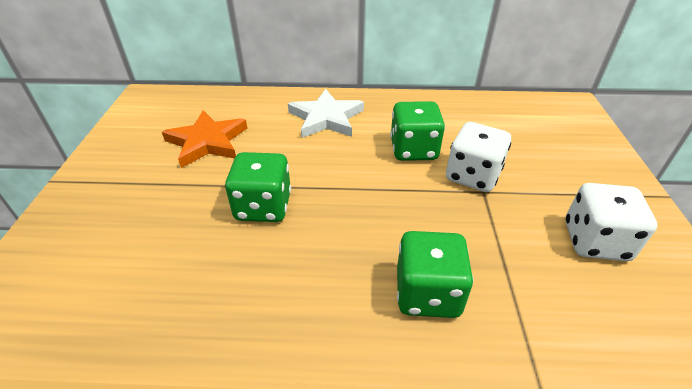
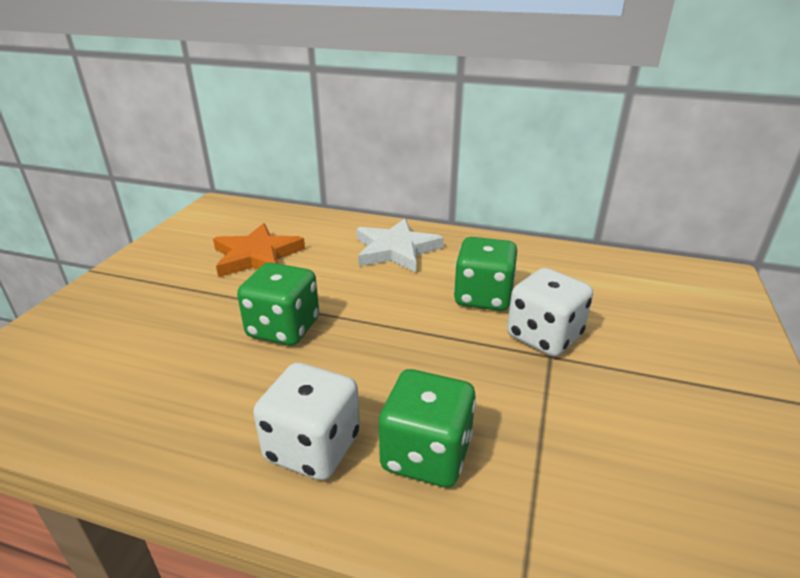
camera: 15 degrees right, 10 degrees down
(595, 241) = (678, 440): white dice -> white dice (313, 447)

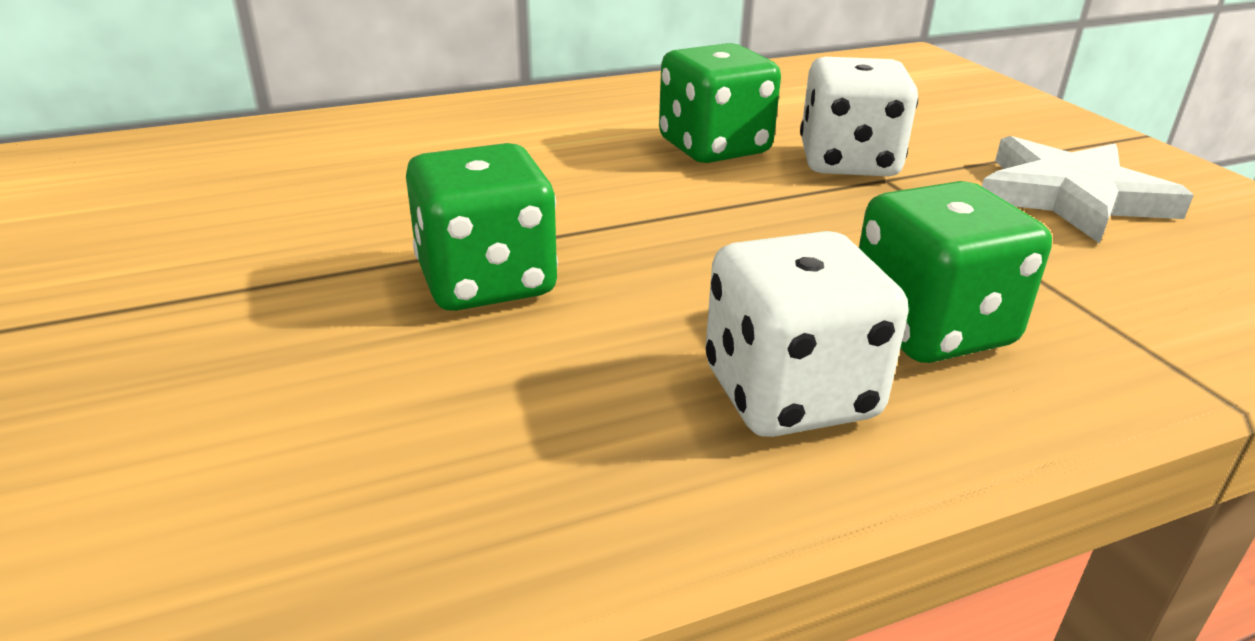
camera: 40 degrees left, 0 degrees up
(257, 256) = (256, 208): orange star -> none
(396, 250) = (501, 132): white star -> white star (1071, 197)

